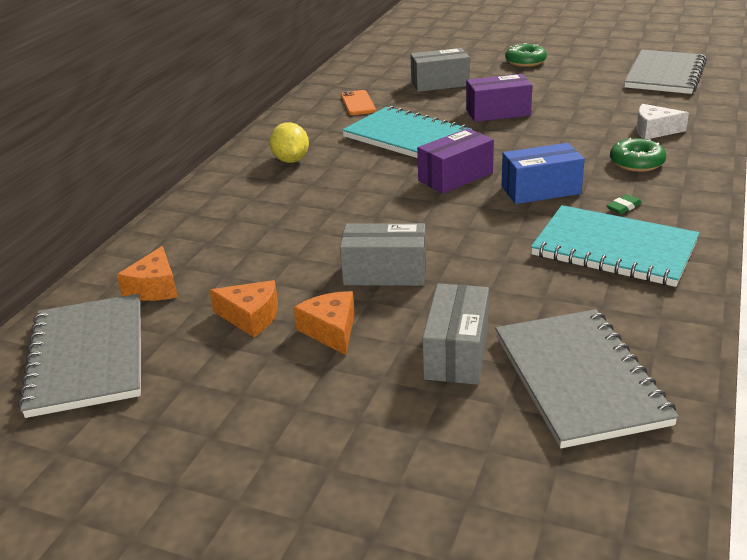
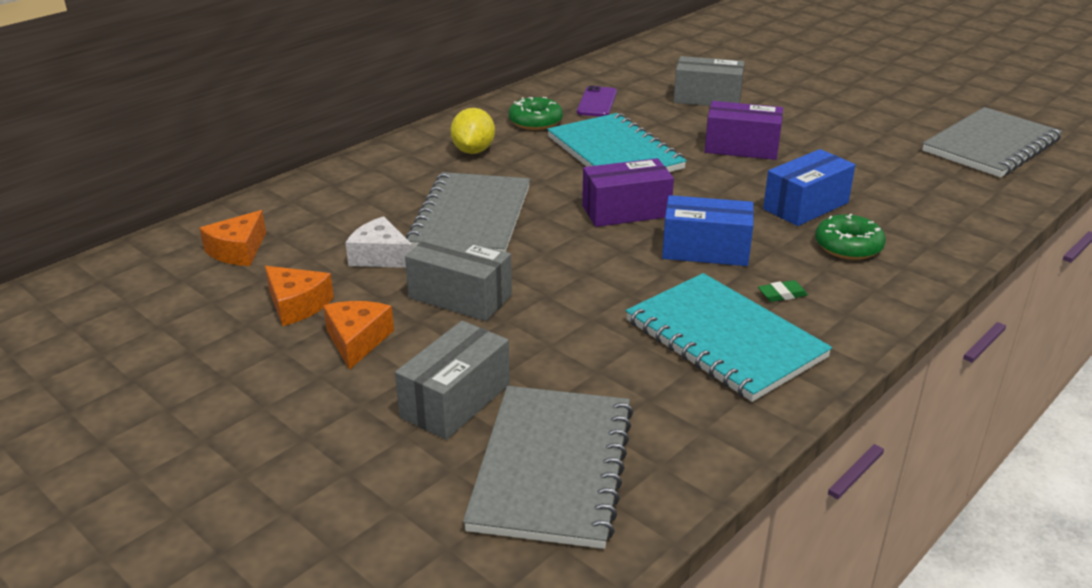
camera: 20 degrees right, 0 degrees up
(88, 356) = (129, 301): grey notebook -> grey notebook (471, 217)
(358, 103) = (597, 102): orange phone -> purple phone
(525, 62) = (831, 93): green donut -> green donut (535, 121)
(581, 142) = (805, 206): none -> blue box
(654, 130) = (908, 212): white cheese -> white cheese (380, 256)

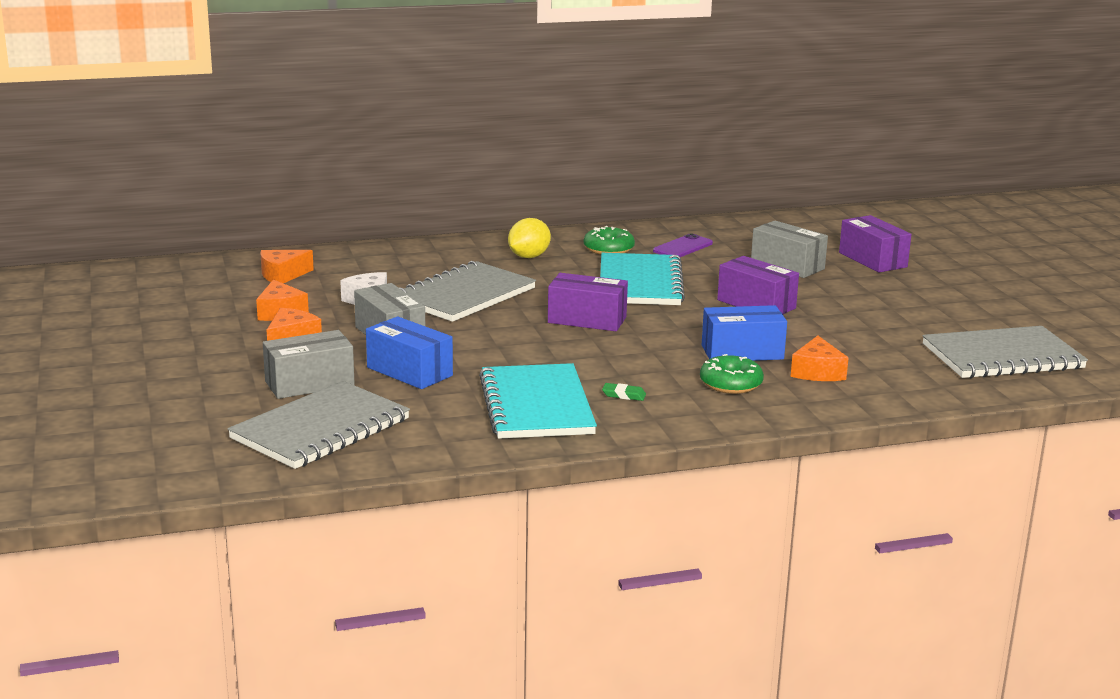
camera: 30 degrees right, 10 degrees down
(705, 250) = (609, 356): blue box -> blue box (409, 371)
(762, 75) = (872, 260): none -> purple box
(892, 208) = (817, 372): none -> orange cheese

